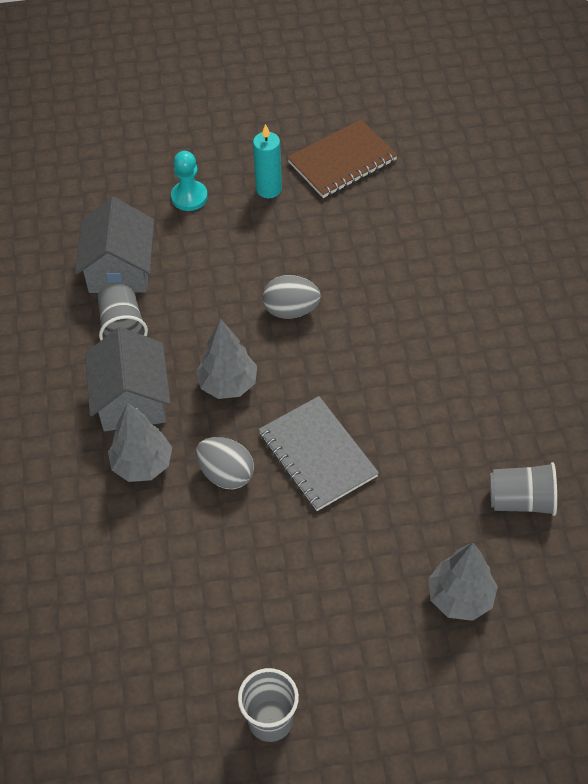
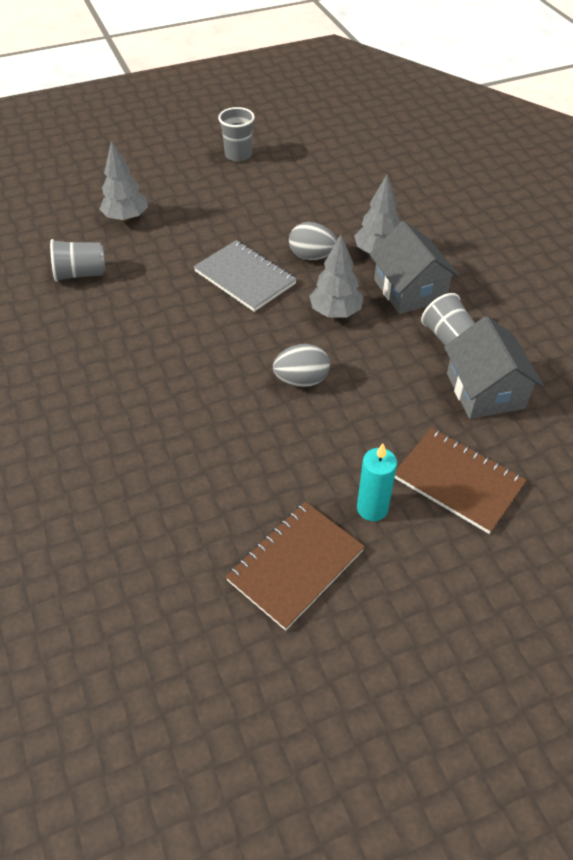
camera: 165 degrees right, 5 degrees down
(189, 197) = (458, 481): turquoise pawn -> brown notebook

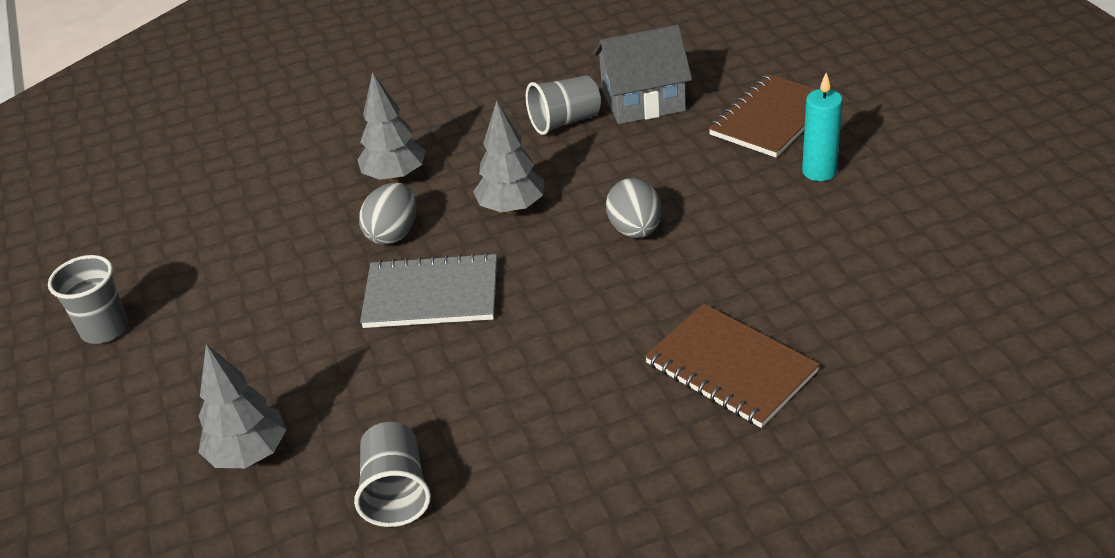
camera: 85 degrees left, 10 degrees down
(245, 278) = (431, 295): grey notebook -> grey notebook turned 45 degrees clockwise
(295, 565) = (906, 219): brown notebook -> brown notebook (730, 368)
(409, 290) = (473, 150): grey house -> none

